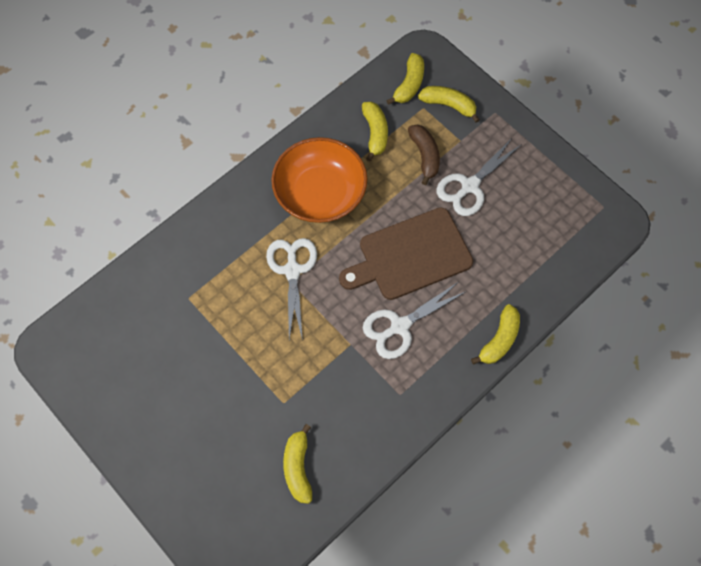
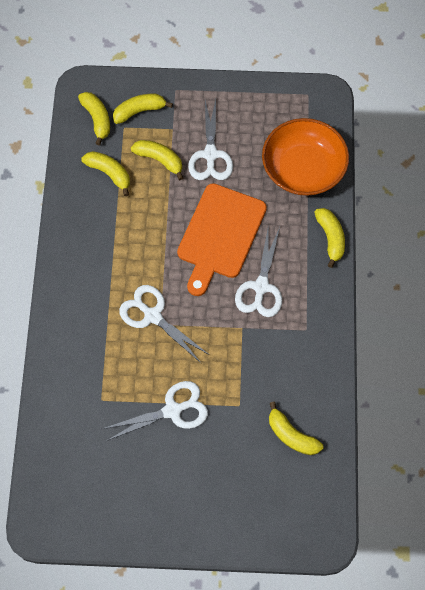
camera: 45 degrees left, 0 degrees up
(230, 357) = (172, 410): none -> white scissors
(320, 193) = (115, 247): orange bowl -> orange bowl (303, 169)
(410, 255) = (220, 235): brown cutting board -> orange cutting board
(424, 156) = (159, 160): brown banana -> yellow banana

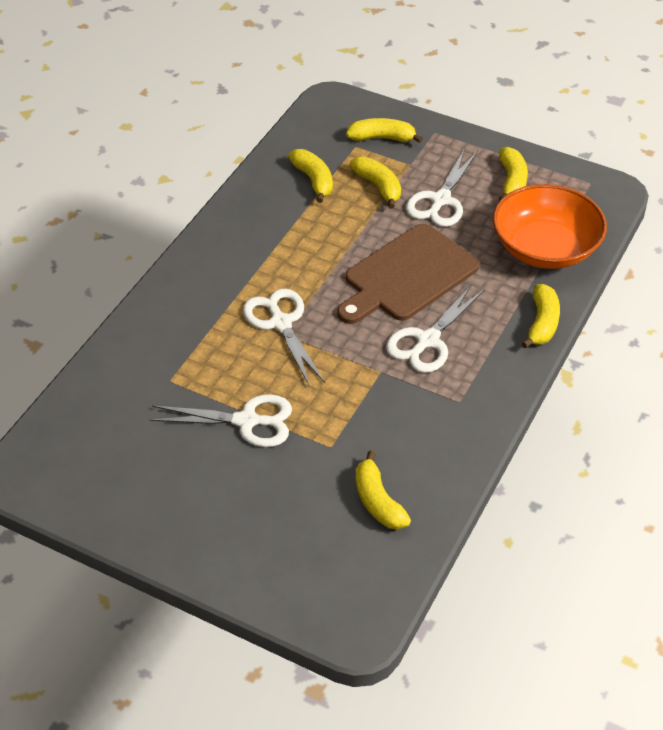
camera: 25 degrees right, 20 degrees down
(97, 119) = (330, 130): yellow banana -> yellow banana (511, 181)
(220, 235) = (407, 276): orange cutting board -> brown cutting board

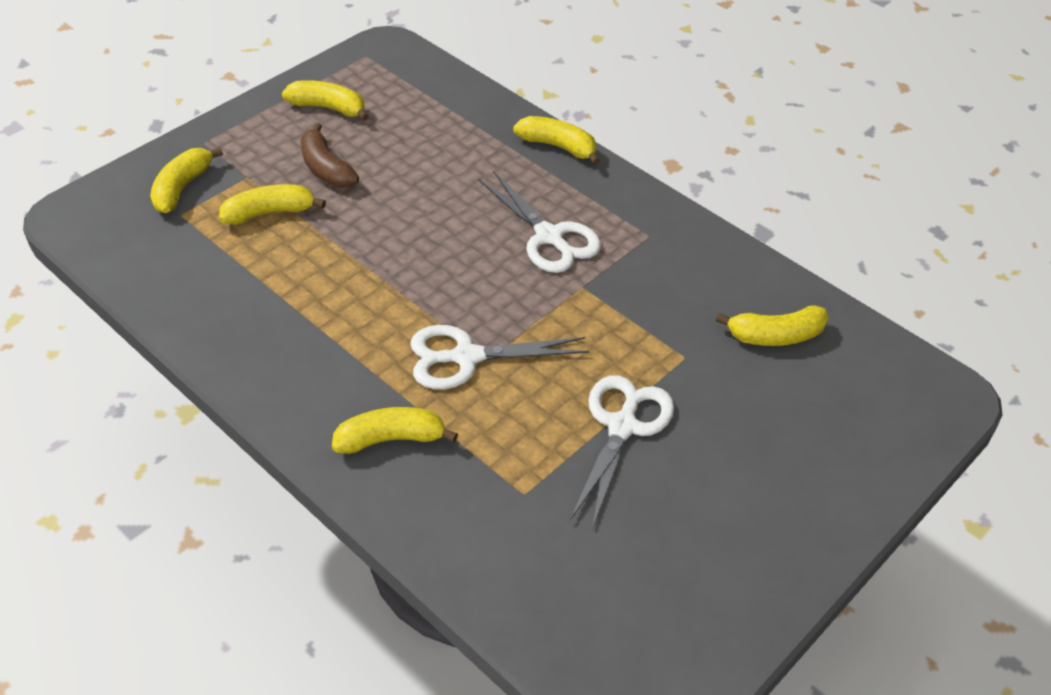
camera: 75 degrees left, 0 degrees up
(313, 180) = (220, 267): yellow banana -> yellow banana (391, 439)
(407, 276) = (438, 227): brown cutting board -> none
(440, 200) = (326, 168): white scissors -> brown banana
(545, 248) = (447, 113): orange bowl -> none

